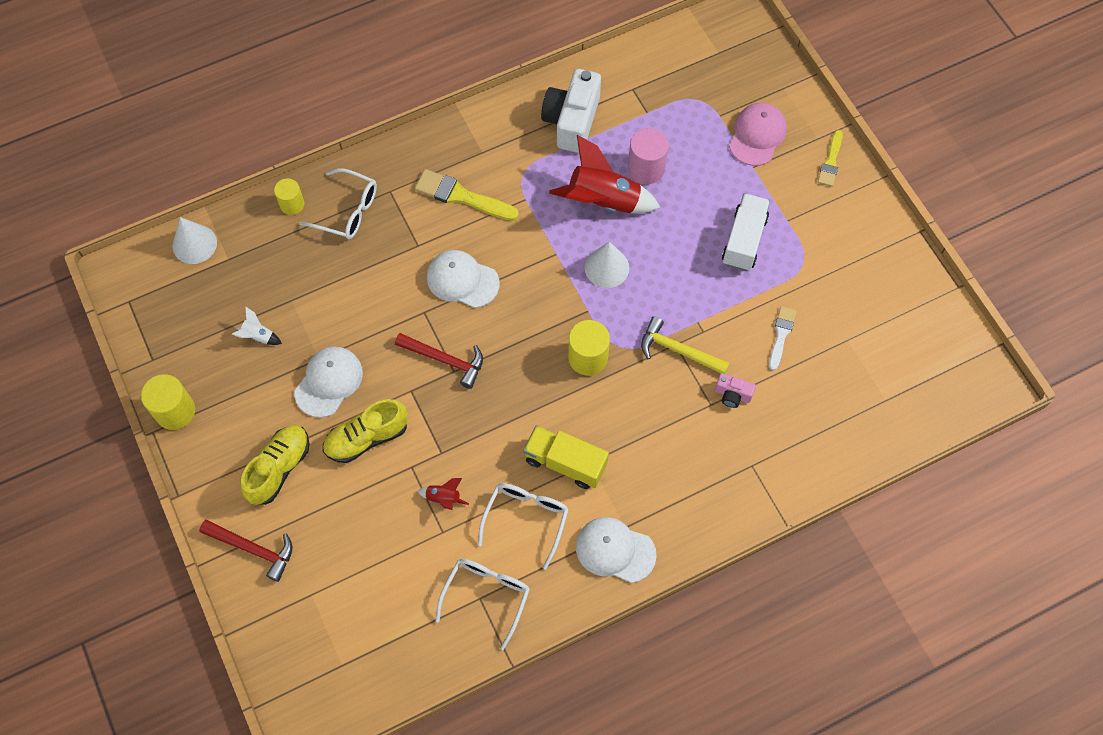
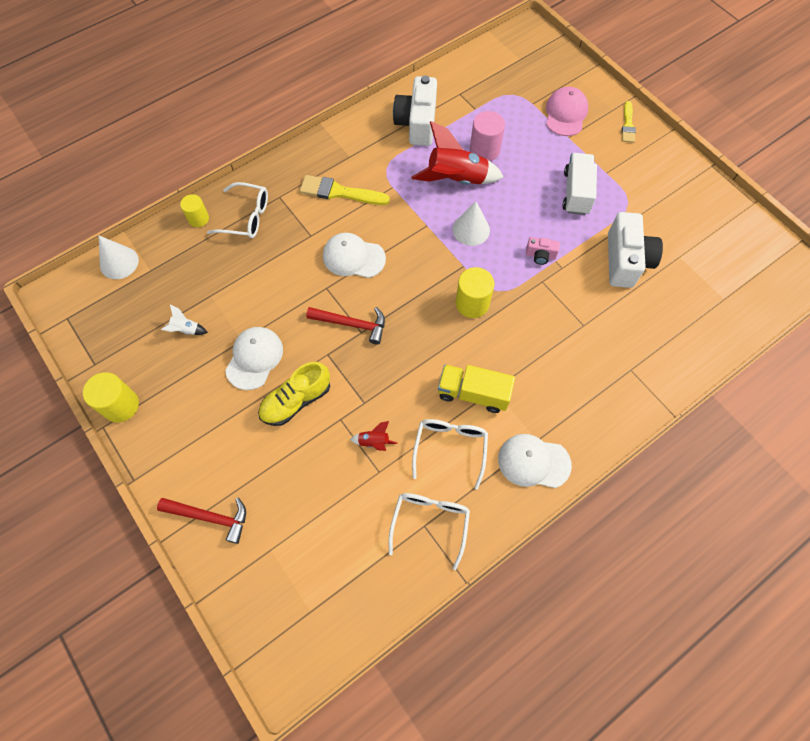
camera: 10 degrees left, 0 degrees up
(279, 468) = (222, 440): yellow shoe -> none
(678, 350) = (545, 286): yellow hammer -> none
(732, 395) = (599, 314): pink camera -> pink camera (540, 255)
(781, 335) = (625, 261): white brush -> white camera

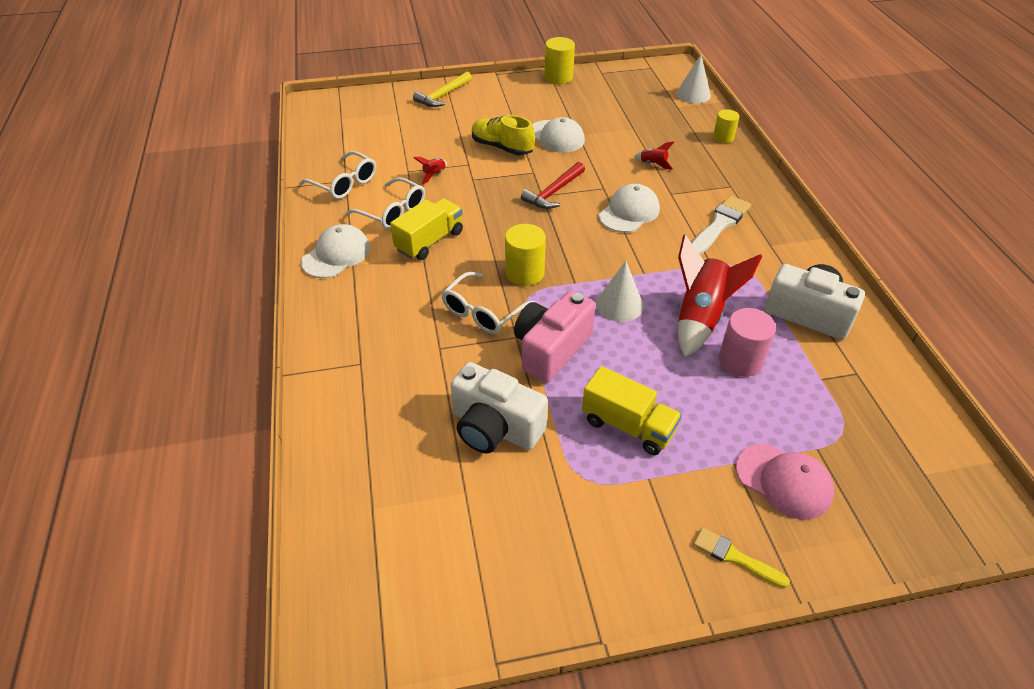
camera: 115 degrees right, 20 degrees down
(186, 329) = (606, 112): white rocket -> none
(210, 517) = (443, 95): red hammer -> yellow hammer
(246, 217) = (713, 162): white glasses -> white glasses (483, 312)
(269, 260) = (653, 164): none -> red rocket
(296, 400) = (502, 147): yellow shoe -> yellow shoe turned 45 degrees counterclockwise
(339, 192) = (719, 225): yellow brush -> white brush
(540, 255) = (551, 349): pink camera -> pink camera, size x2.13
(576, 192) = (628, 426): white truck -> yellow truck

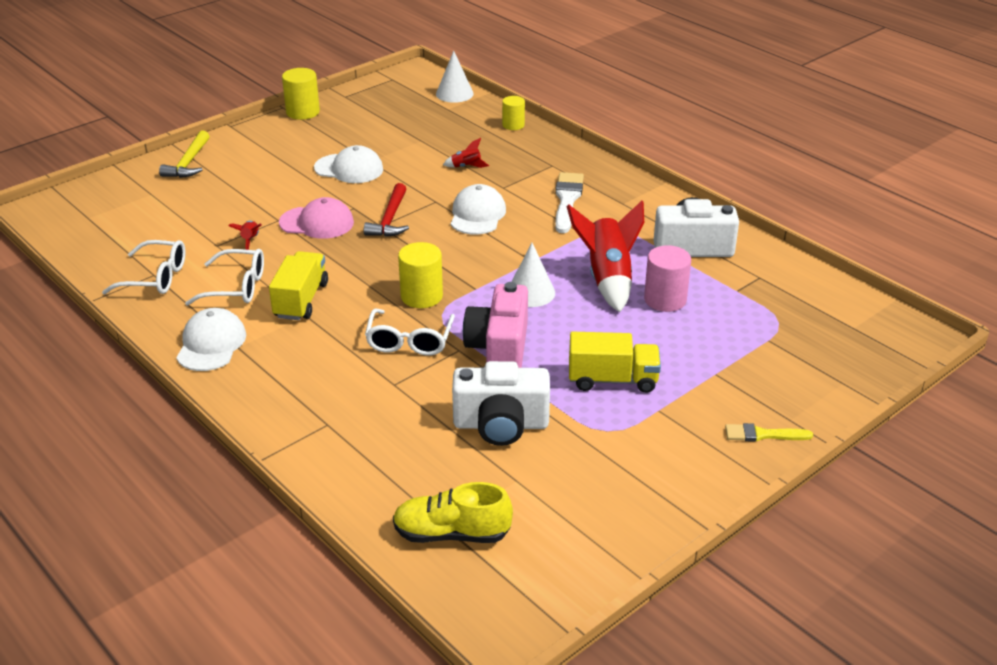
camera: 30 degrees left, 10 degrees down
(502, 147) = (300, 194): yellow shoe -> yellow shoe (451, 534)
(784, 481) = (760, 371): pink cap -> pink cap (317, 223)

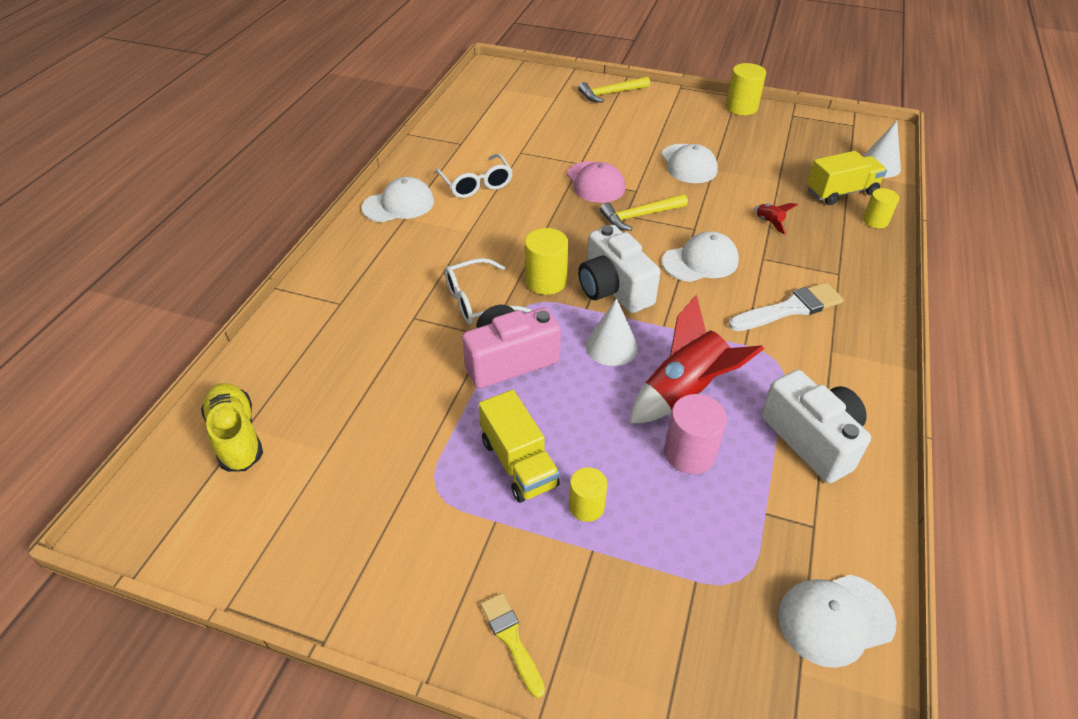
camera: 60 degrees right, 10 degrees up
(155, 278) = (457, 146): white glasses -> none
(250, 240) = (540, 163): red rocket -> none
(301, 300) = (485, 221): yellow truck -> yellow truck (841, 192)
(390, 219) = (639, 216): red hammer -> yellow hammer
(501, 424) = (399, 407): white camera -> white camera (613, 289)
(677, 362) = (586, 506): none -> yellow cylinder
(828, 299) = (835, 619): none -> white cap

